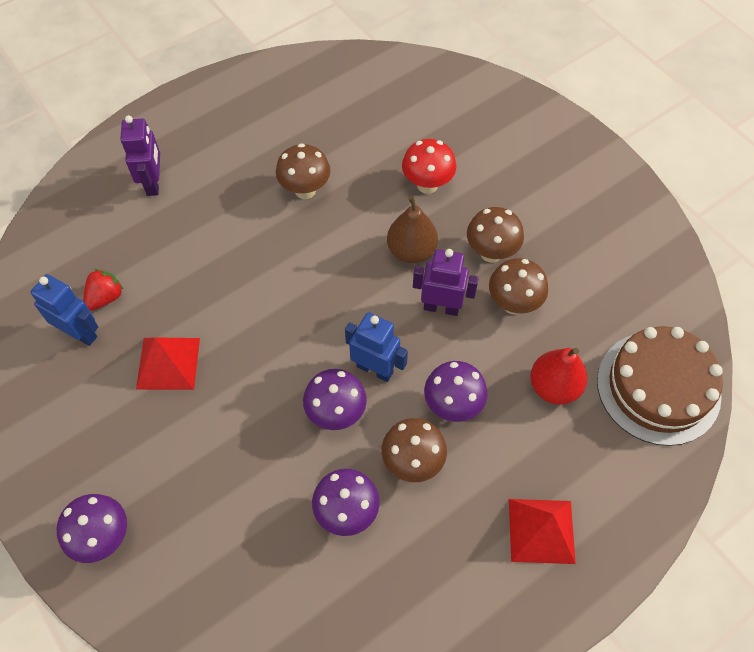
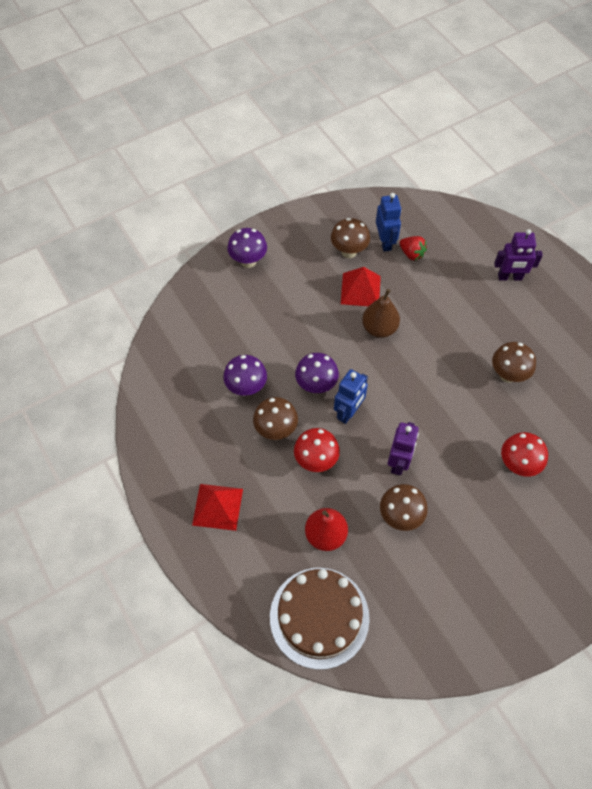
camera: 95 degrees right, 0 degrees up
(80, 333) = (385, 242): blue robot -> blue robot turned 45 degrees counterclockwise
(411, 251) = (451, 446): brown pear -> brown pear (379, 328)
(452, 406) = (316, 461): purple mushroom -> red mushroom
(491, 253) = (449, 506): brown mushroom -> brown mushroom (349, 252)

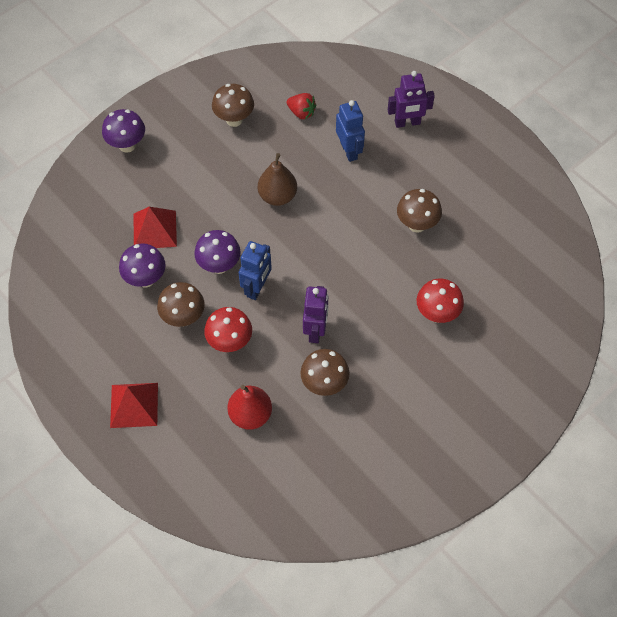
camera: 10 degrees left, 0 degrees up
(319, 617) = (255, 496): brown cake -> none
(360, 289) = (252, 158): red pyramid -> red pyramid (155, 229)
(385, 242) = (271, 104): blue robot -> blue robot (349, 151)

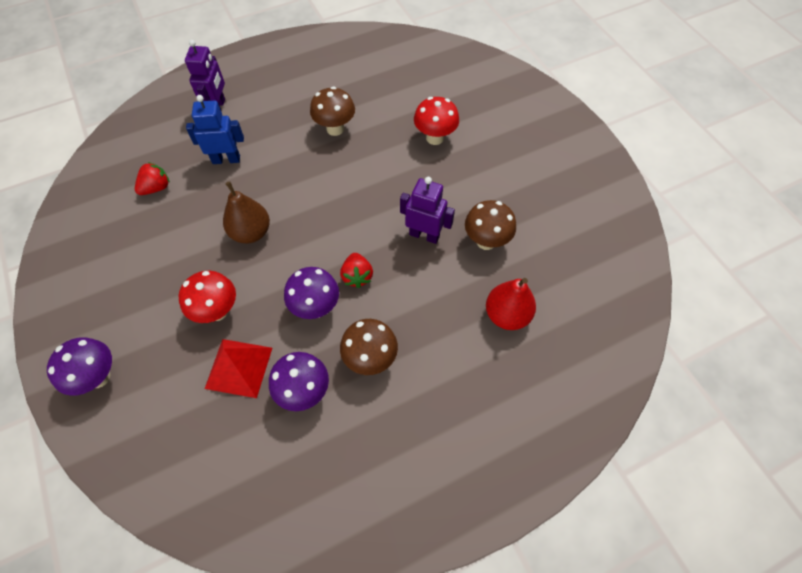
camera: 75 degrees left, 0 degrees up
(134, 405) = (470, 437): red pyramid -> none
(230, 342) = (415, 317): red mushroom -> red mushroom (217, 311)
(234, 120) = (129, 252): brown mushroom -> none
(257, 288) = (357, 276): blue robot -> red strawberry

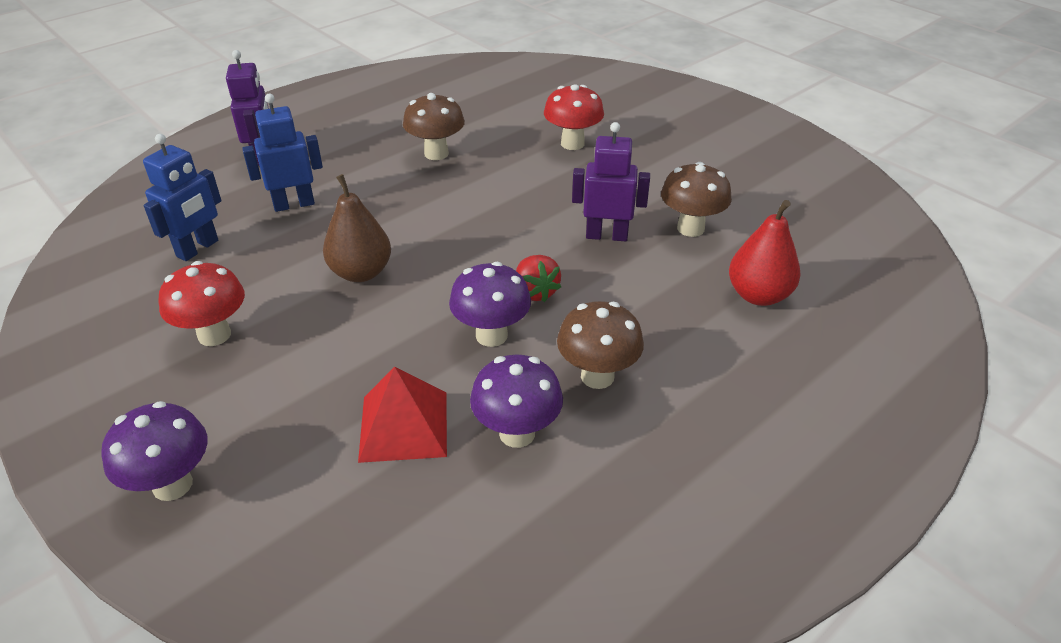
camera: 15 degrees left, 20 degrees down
(156, 188) = (198, 249): red strawberry -> blue robot
(217, 311) = (343, 367): red mushroom -> red mushroom (214, 335)

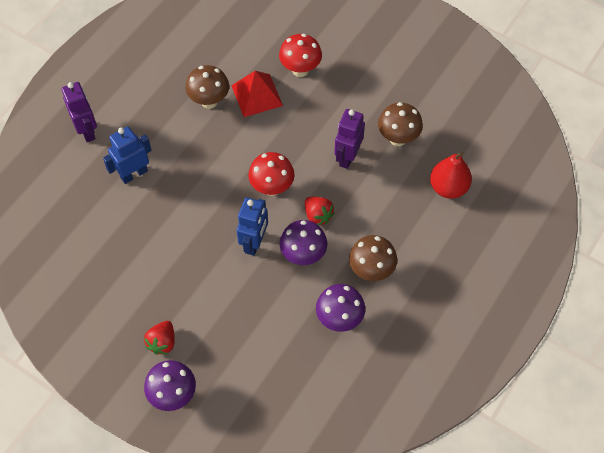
camera: 15 degrees left, 20 degrees up
(198, 249) = (91, 228): blue robot -> blue robot (254, 243)
(205, 404) = (162, 342): none -> red strawberry
(214, 335) = (141, 294): red mushroom -> red mushroom (272, 188)
(361, 272) = (206, 224): brown pear -> none
(403, 426) = (278, 329): red pyramid -> red pyramid (256, 95)
(606, 235) = (347, 157): purple robot -> purple robot turned 60 degrees counterclockwise

